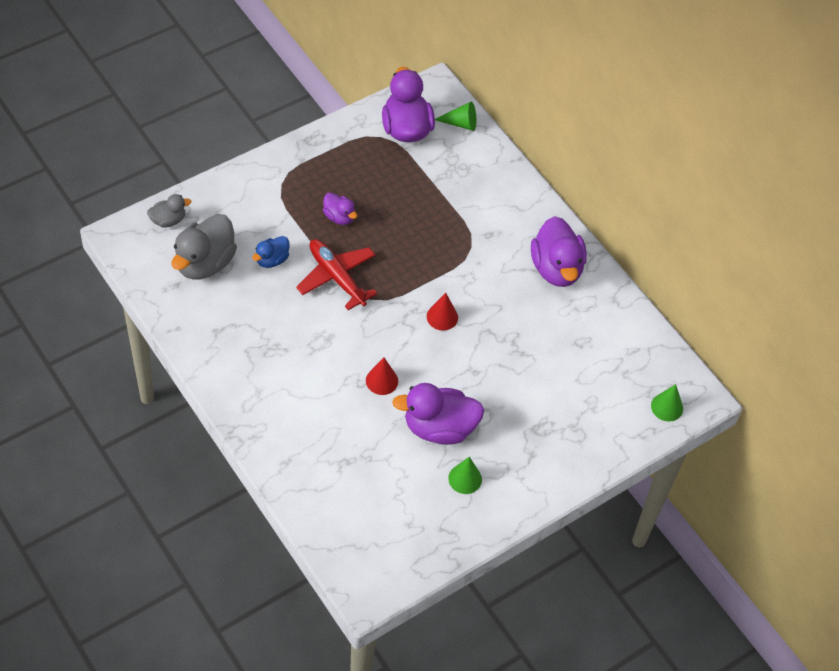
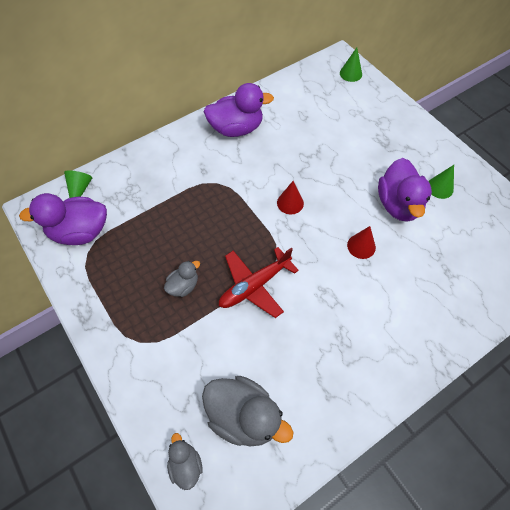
camera: 85 degrees left, 5 degrees up
(272, 260) = (237, 346): blue duck -> none
(339, 217) = (183, 286): purple duck -> grey duck

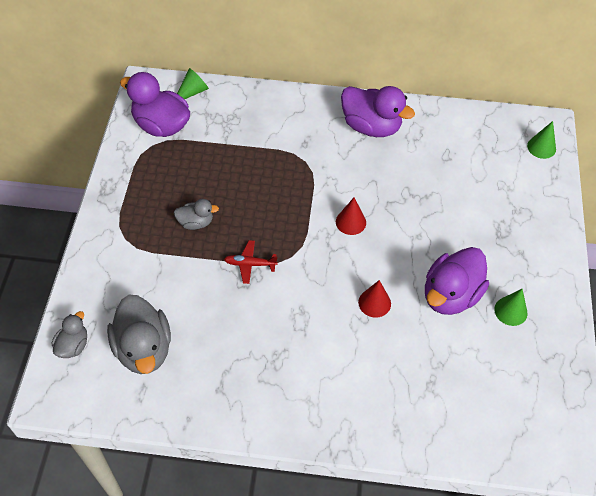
camera: 40 degrees right, 5 degrees down
(254, 286) = (250, 264): red plane -> red plane, size x0.56

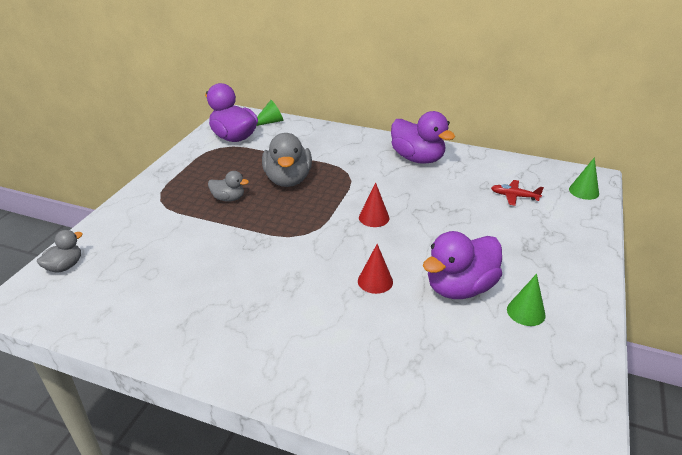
camera: 15 degrees right, 20 degrees down
(144, 349) = (127, 280): grey duck -> grey duck (288, 180)
(250, 264) = (263, 233): red plane -> red plane (514, 196)

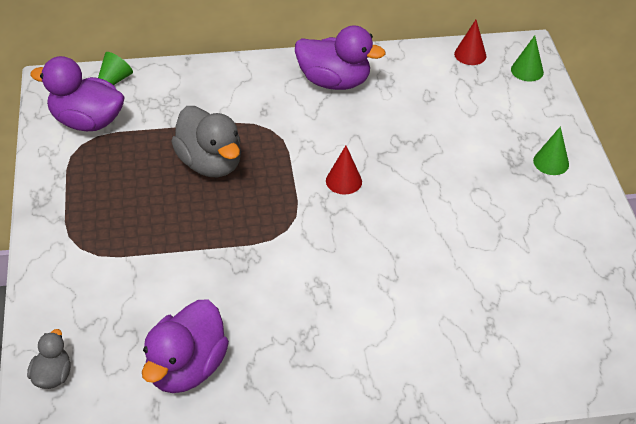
camera: 30 degrees left, 10 degrees up
(228, 198) = (162, 215): grey duck -> none
(375, 281) = (399, 257): red cone -> red cone (470, 55)
(460, 288) = (480, 233): purple duck -> purple duck (186, 368)
(514, 196) = (465, 101): red plane -> none
(526, 312) = (551, 236): green cone -> green cone (551, 162)

